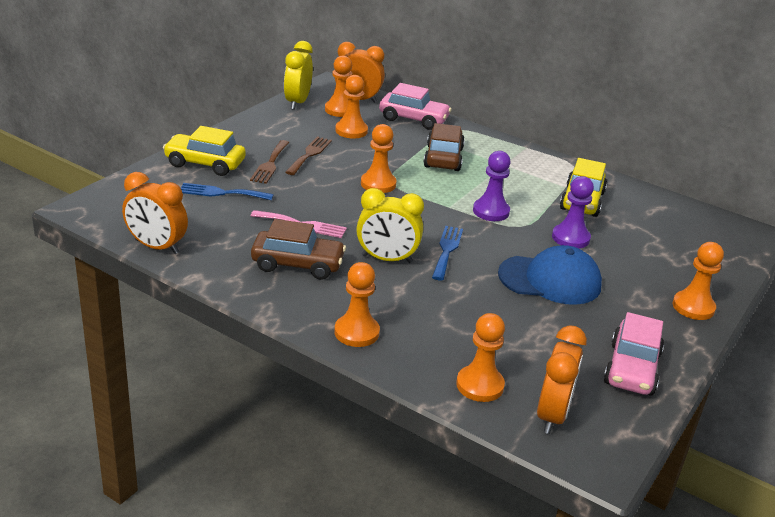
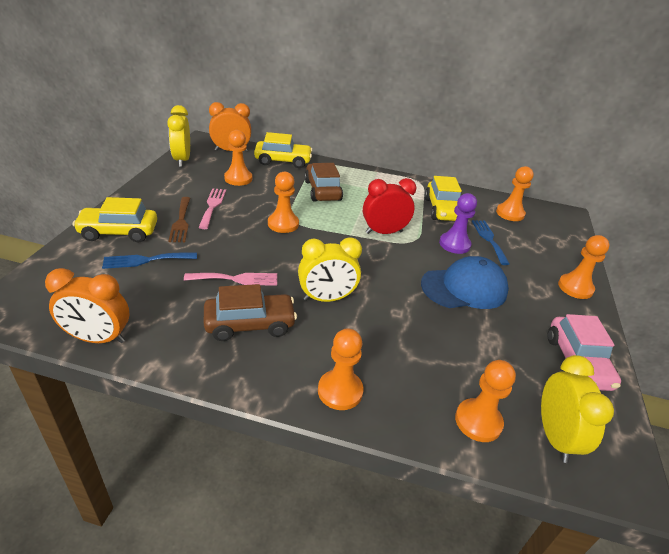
camera: 20 degrees left, 5 degrees up
(309, 154) = (212, 206): brown fork -> pink fork
(340, 110) = (221, 161): orange pawn -> orange pawn (510, 213)
(413, 119) = (283, 161): pink car -> yellow car
(447, 250) = (371, 277): blue fork -> blue fork (489, 239)
(491, 211) = (384, 232): purple pawn -> red clock
(552, 415) = (555, 437): orange clock -> yellow clock

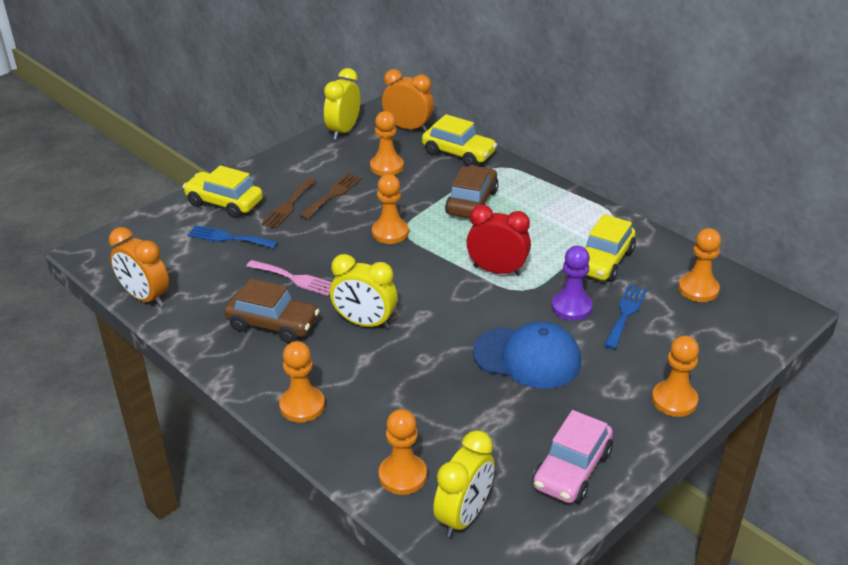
camera: 35 degrees right, 0 degrees up
(212, 206) = (333, 195): pink fork -> brown fork

